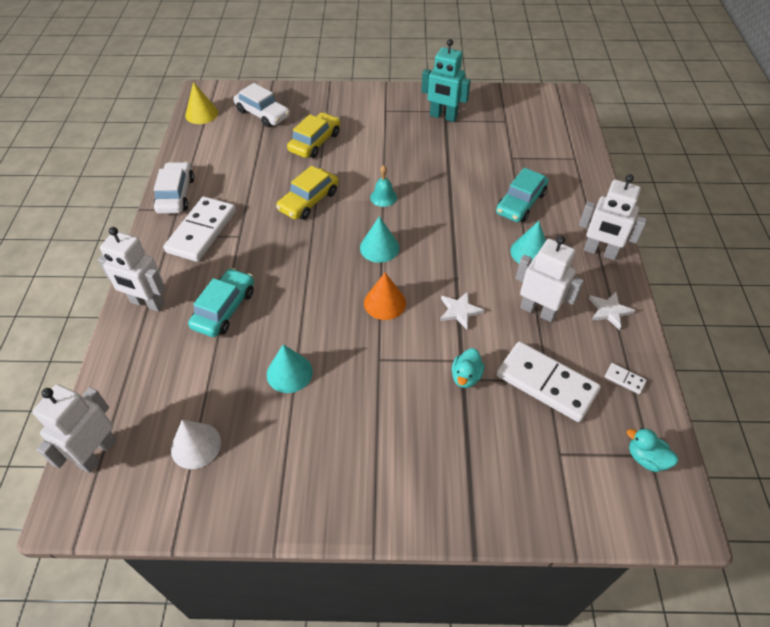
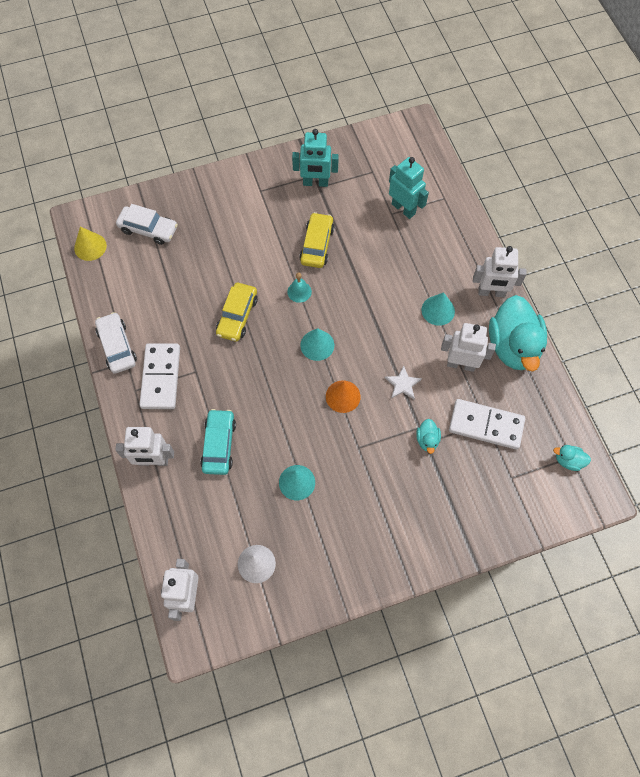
camera: 20 degrees left, 15 degrees up
(315, 142) = (213, 248): yellow car -> yellow car (317, 245)
(520, 203) = (414, 262): turquoise car -> none
(526, 156) = (403, 209): none -> turquoise robot
(609, 311) = (513, 346): white star -> turquoise duck
(624, 379) = (539, 403): white domino -> none

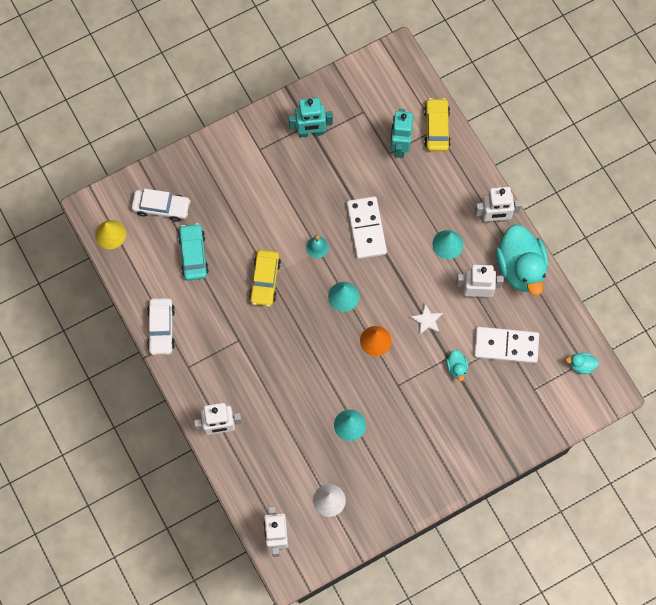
camera: 10 degrees left, 5 degrees up
(117, 346) = (161, 328): white car -> white car turned 150 degrees counterclockwise
(161, 377) = (208, 351): white domino -> white domino (366, 229)
(219, 445) = (275, 403): turquoise car -> turquoise car (193, 255)
(317, 245) = (324, 197): yellow car -> yellow car (436, 128)
(403, 209) = (399, 146): turquoise robot -> turquoise robot turned 120 degrees counterclockwise

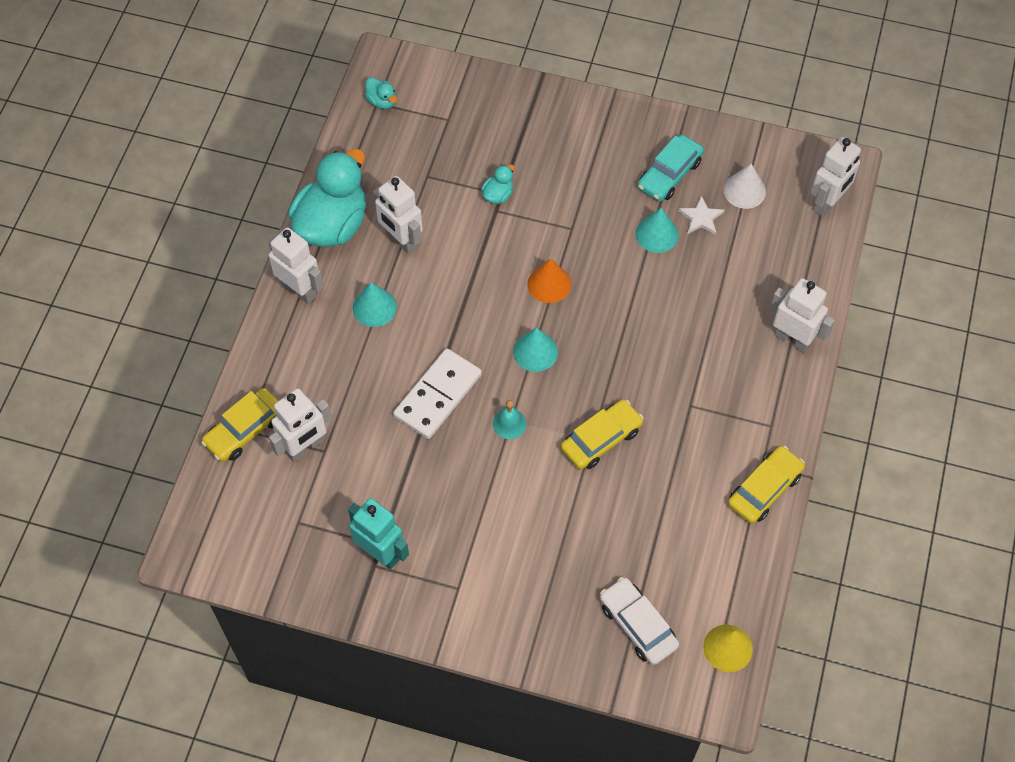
camera: 135 degrees left, 10 degrees down
(161, 328) = (764, 489): white car -> yellow car
(193, 255) = (652, 536): turquoise car -> turquoise car (669, 174)
(399, 146) = (305, 447): turquoise robot -> white robot
(427, 320) = (478, 258): white star -> white star (701, 218)
(506, 346) = (429, 173): white domino -> none

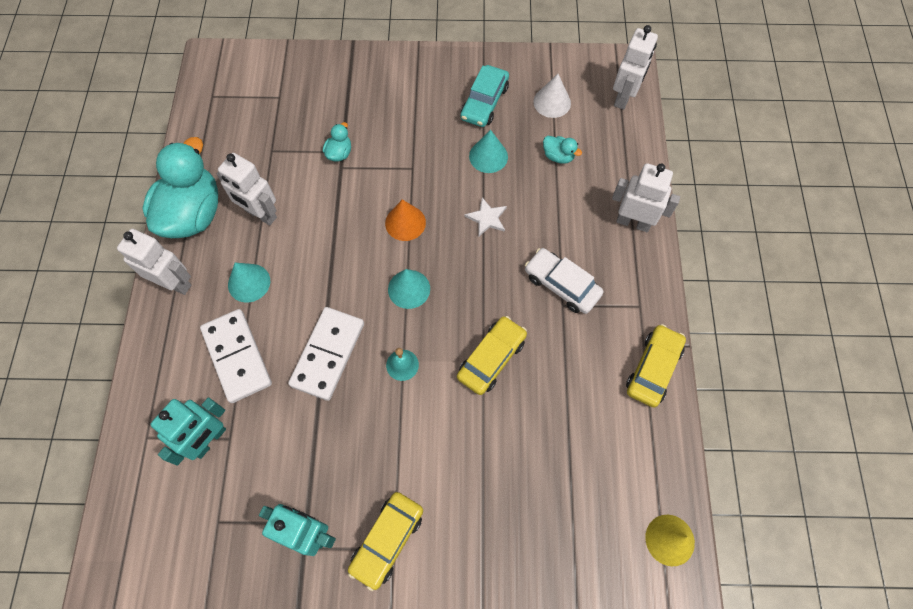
camera: 15 degrees left, 5 degrees up
(245, 430) = (145, 437): yellow car -> yellow car (387, 540)
(305, 447) = (209, 440): white robot -> turquoise robot
(348, 376) = (237, 356): none -> white domino
(382, 101) = (216, 94): turquoise duck -> turquoise duck (558, 156)
(638, 625) = (578, 540): white car -> white car (561, 285)
(701, 218) = (522, 133): white star -> white star (487, 218)

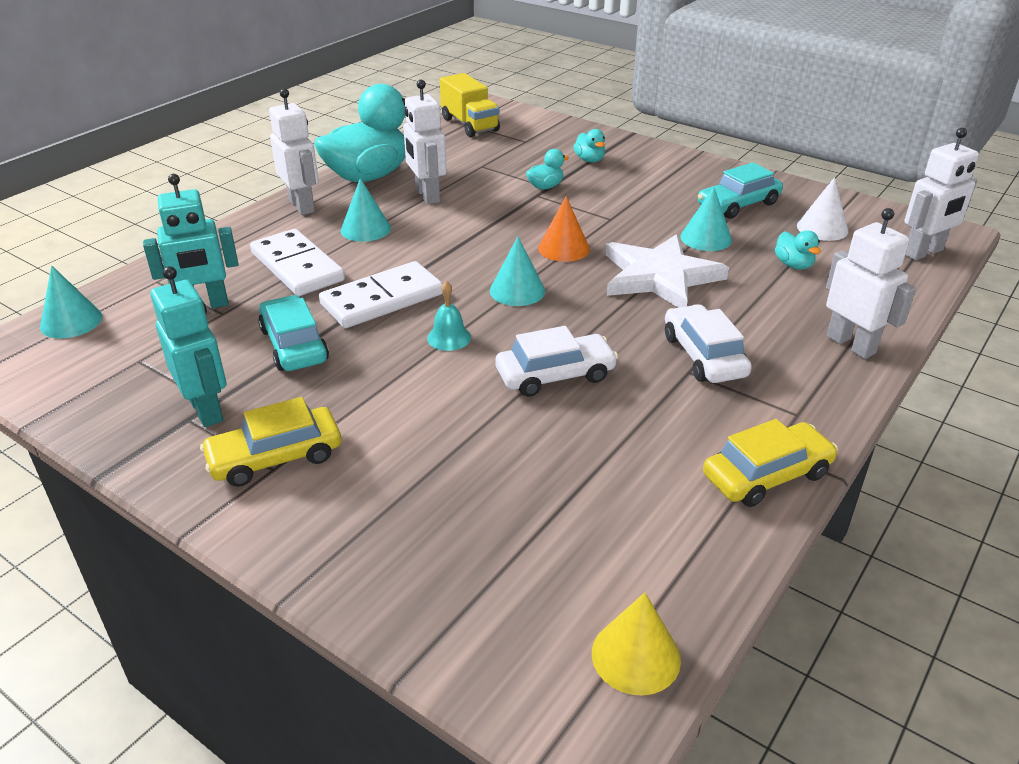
camera: 35 degrees right, 30 degrees down
(126, 519) = (71, 321): none -> turquoise cone
(216, 96) = (470, 125): none -> yellow truck
(237, 356) = (297, 267): white domino -> white domino turned 45 degrees counterclockwise
(309, 437) = (294, 345): none -> turquoise car
(346, 98) = (589, 160): none -> turquoise duck
(487, 218) = (660, 277): white star -> white star, size x2.18
(491, 358) = (555, 375): yellow car -> white car

